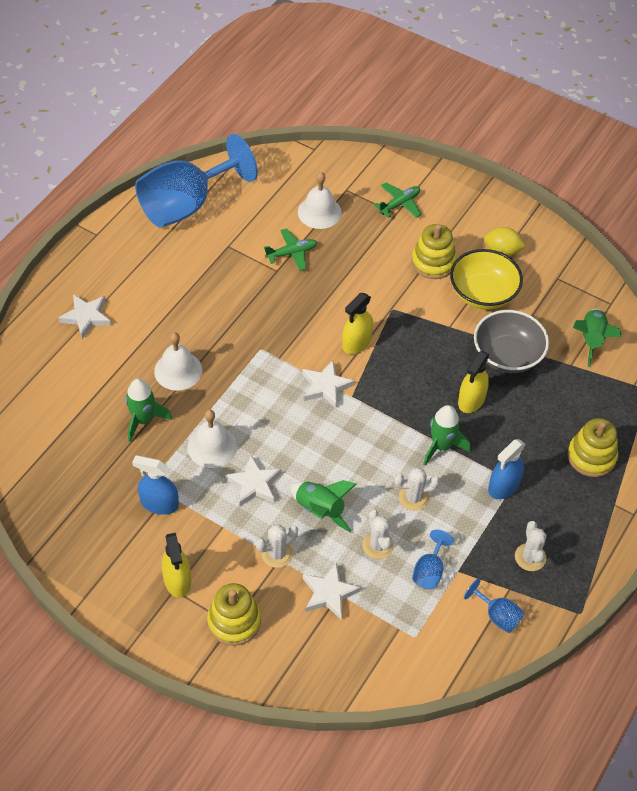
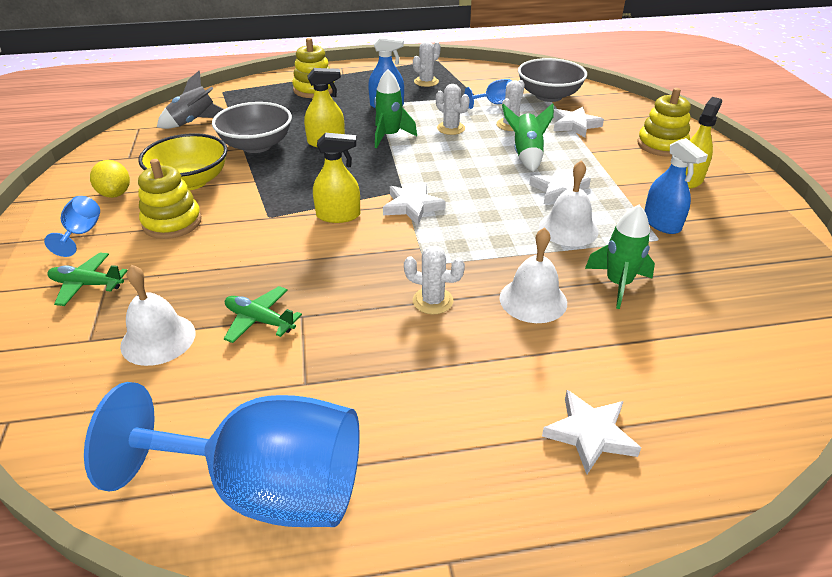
camera: 130 degrees left, 15 degrees down
(277, 554) = (589, 154): white cactus -> white cactus (432, 301)
(401, 632) = (549, 96): none -> grey bowl
(497, 615) = (482, 77): blue goblet -> blue goblet (81, 233)
(591, 340) = (194, 122): green rocket -> grey rocket

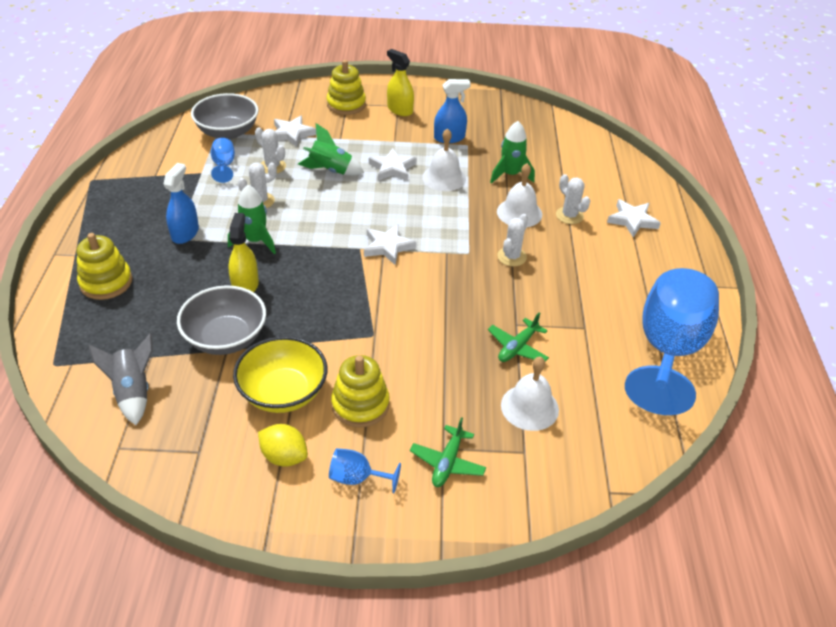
camera: 80 degrees left, 5 degrees up
(115, 194) = (284, 456): yellow lemon -> yellow lemon turned 45 degrees clockwise
(338, 215) = (386, 291): yellow spray bottle -> none
(426, 82) = (144, 197): white cactus -> white cactus (569, 215)

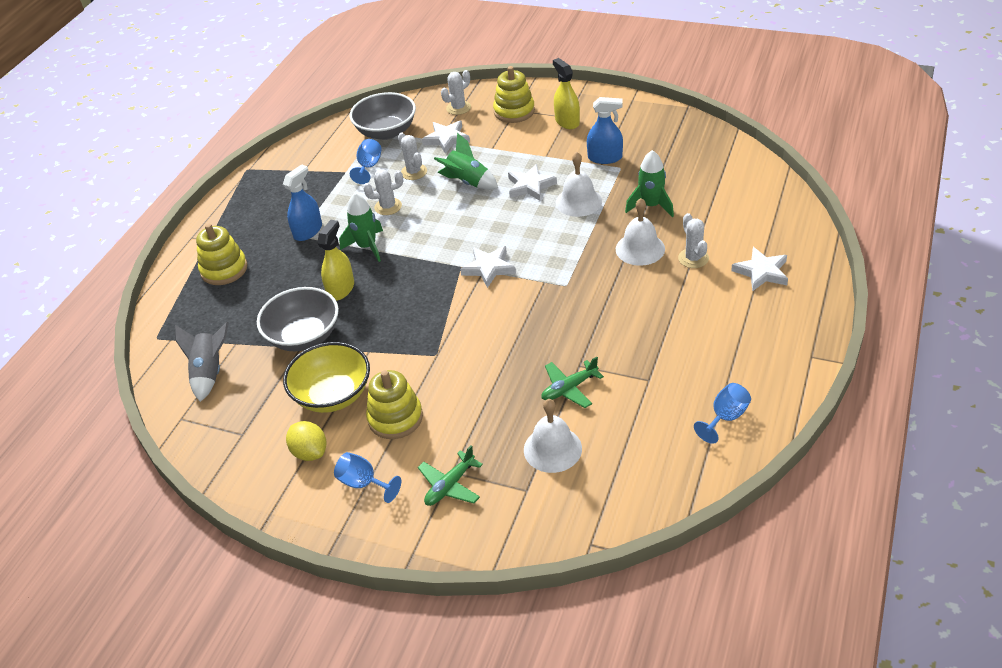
camera: 25 degrees right, 0 degrees up
(512, 257) = (609, 295): white cactus -> white cactus (458, 108)
(667, 350) = (725, 417): blue goblet -> blue goblet, size x0.41

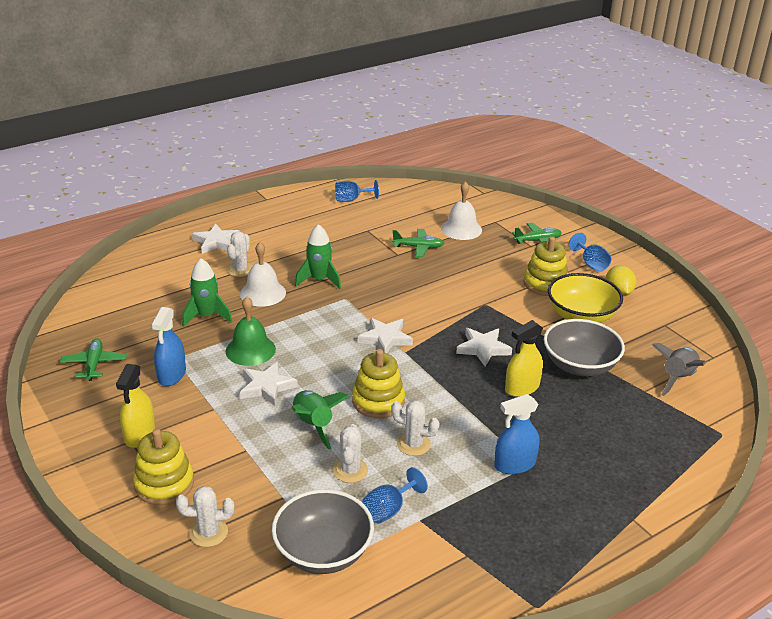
camera: 150 degrees left, 10 degrees down
(224, 269) = (627, 470): yellow stacking toy -> yellow stacking toy (378, 401)
(367, 247) = (468, 413): green rocket -> green rocket (319, 280)
(446, 139) = (273, 493): white star -> white star (483, 349)
(578, 201) = (250, 350): white bell -> green bell
(605, 158) = (172, 375): blue spray bottle -> blue spray bottle turned 120 degrees counterclockwise
(665, 135) = (94, 364): none -> green plane

